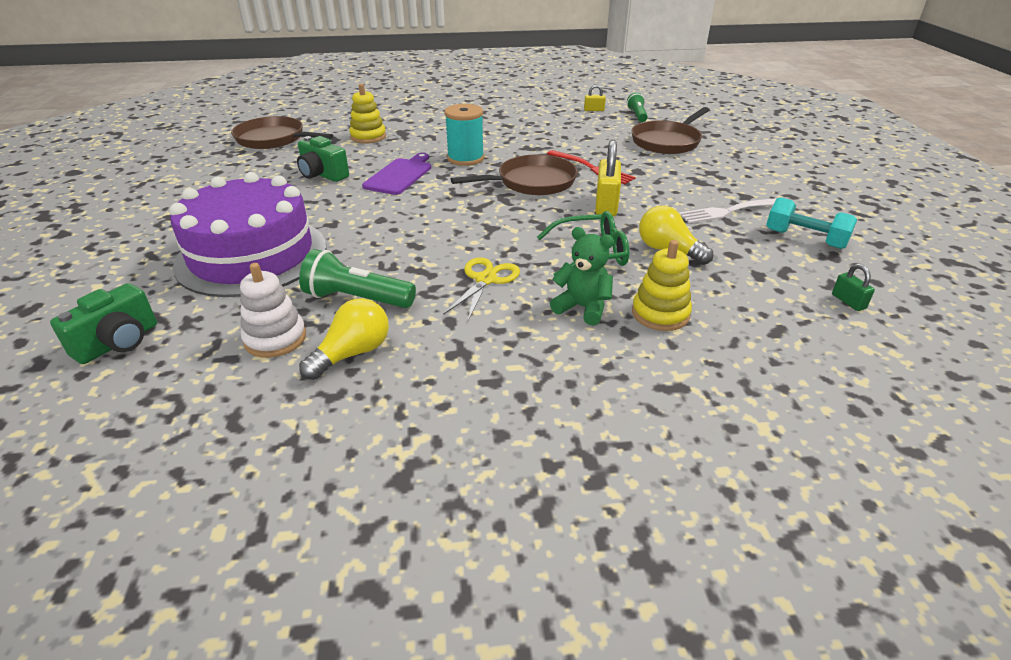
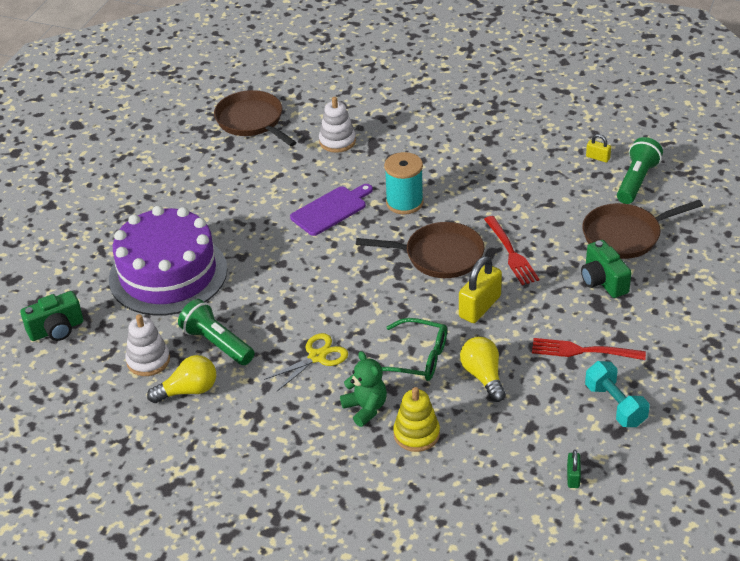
camera: 30 degrees right, 5 degrees up
(322, 175) = (267, 189): green camera -> green camera (603, 281)
(368, 137) = (337, 141): yellow stacking toy -> white stacking toy
(637, 115) = (636, 181): green flashlight -> green flashlight, size x1.58
(728, 211) = (583, 351): white fork -> red fork

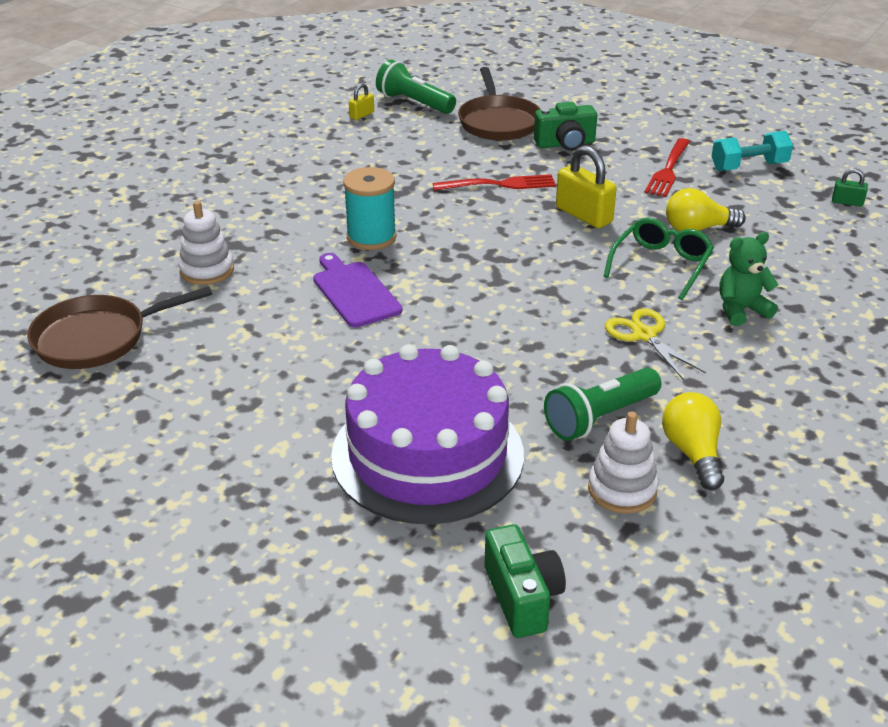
camera: 80 degrees left, 5 degrees down
(416, 434) = (785, 281): yellow stacking toy -> none
(439, 256) = (485, 228): brown pan -> none

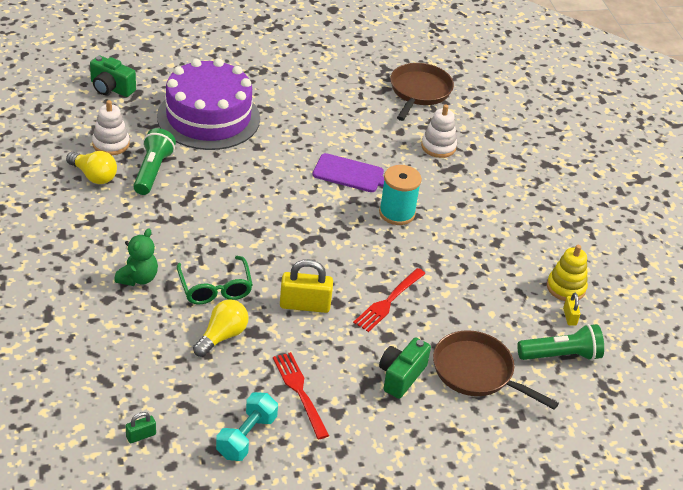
camera: 130 degrees right, 5 degrees up
(327, 128) = (566, 288): none -> yellow stacking toy
(644, 335) = (176, 230): yellow scissors -> none

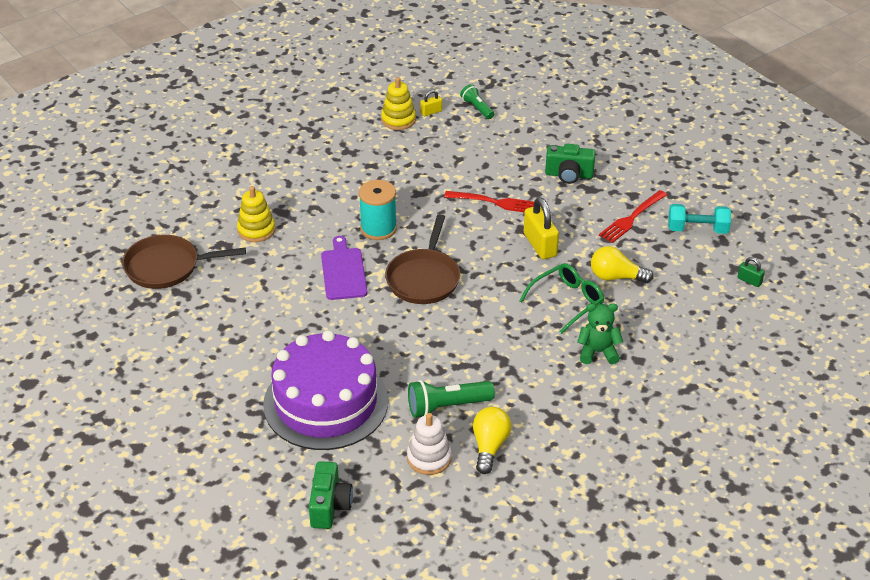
camera: 110 degrees left, 0 degrees up
(438, 147) = (256, 230): white stacking toy -> yellow stacking toy
(477, 372) = (530, 142): brown pan -> brown pan (424, 278)
(561, 355) = (477, 108): green flashlight -> green flashlight, size x0.63

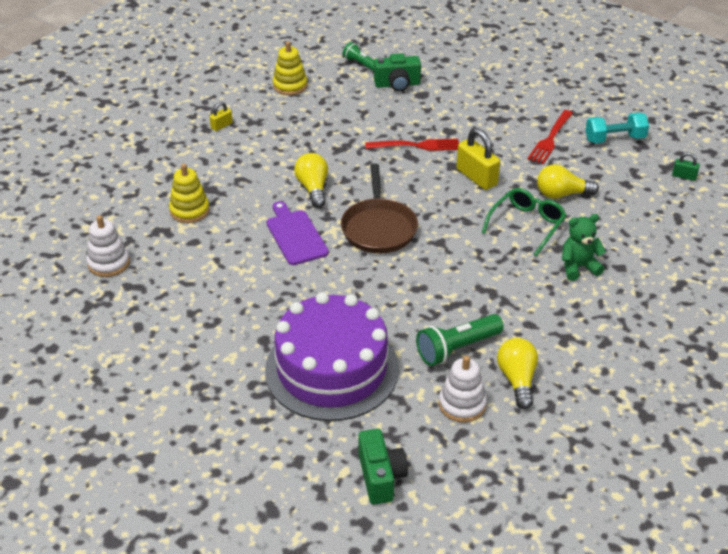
camera: 15 degrees left, 0 degrees up
(167, 267) = (109, 263): brown pan -> white stacking toy
(378, 228) = (313, 188): turquoise spool -> yellow light bulb
(431, 112) = (318, 74): yellow padlock -> yellow padlock (221, 126)
(569, 175) = (474, 110): green camera -> green camera (397, 84)

